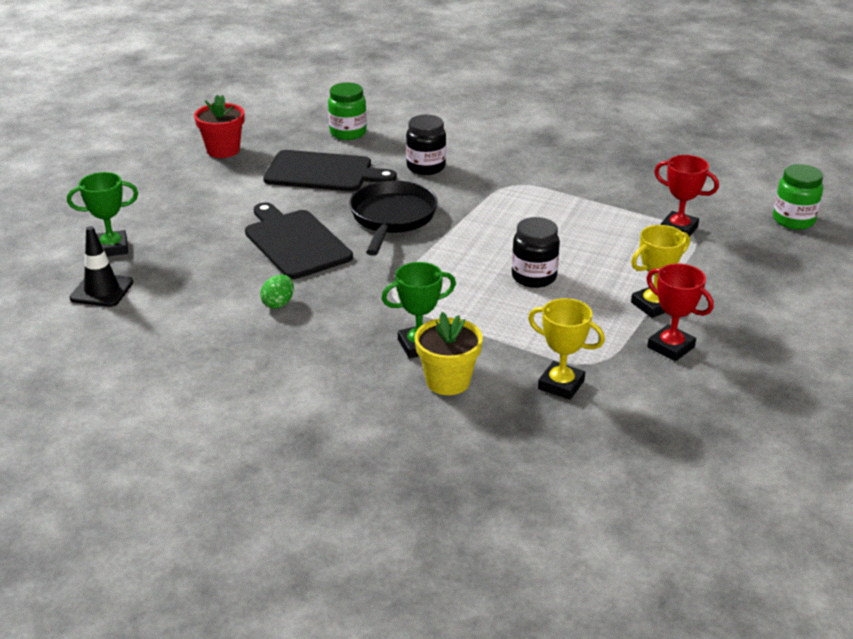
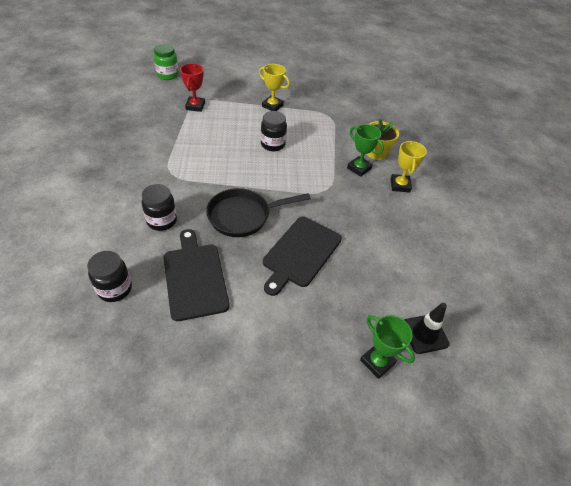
camera: 120 degrees left, 15 degrees up
(223, 150) = (182, 372): red flower pot -> none
(278, 303) = (367, 234): green egg -> none
(348, 133) = (115, 289): green jar -> black jar
(561, 385) = (351, 122): yellow trophy -> yellow trophy (400, 185)
(671, 347) = (301, 98): red trophy -> none

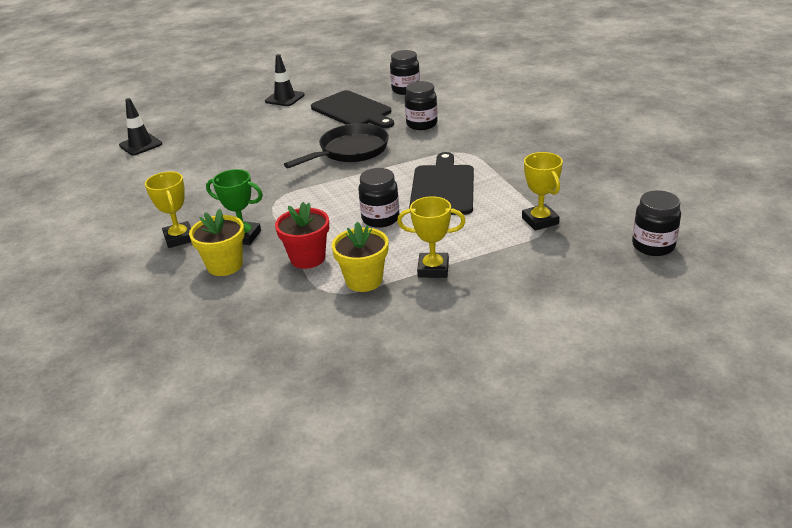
camera: 160 degrees right, 15 degrees down
(167, 75) = (653, 246): green jar -> black jar
(195, 106) = (540, 221): red trophy -> yellow trophy
(241, 352) = (284, 98): none -> black traffic cone
(300, 253) = (273, 149): black cutting board -> black cutting board (443, 188)
(309, 114) = (364, 280): none -> yellow flower pot
(329, 137) = (307, 258): none -> red flower pot
(377, 362) = (179, 123): green trophy -> none

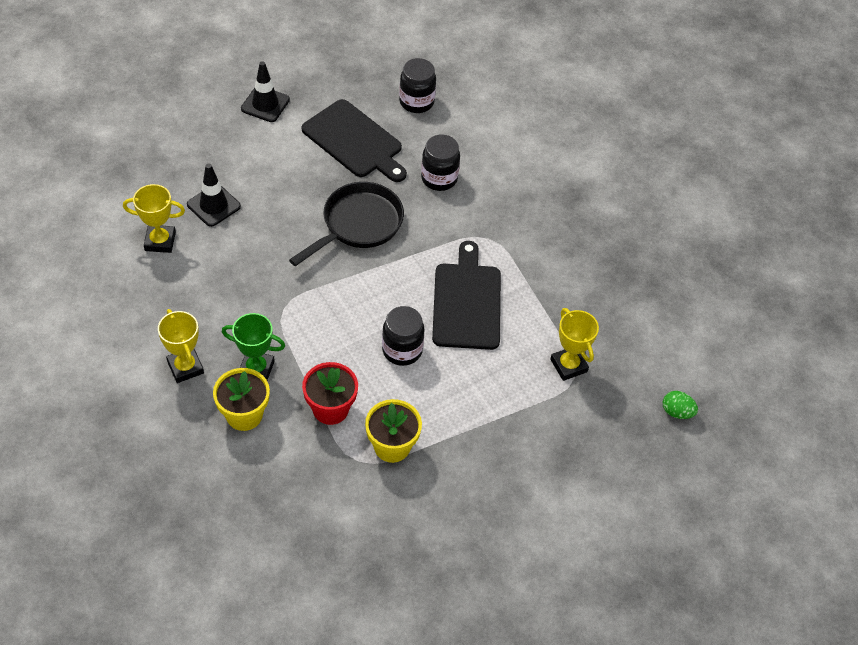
camera: 10 degrees left, 20 degrees up
(140, 145) = (99, 188): black traffic cone -> black traffic cone (213, 205)
(433, 269) = (460, 433): yellow trophy -> yellow trophy (160, 241)
(653, 246) = (677, 412): black jar -> green egg

